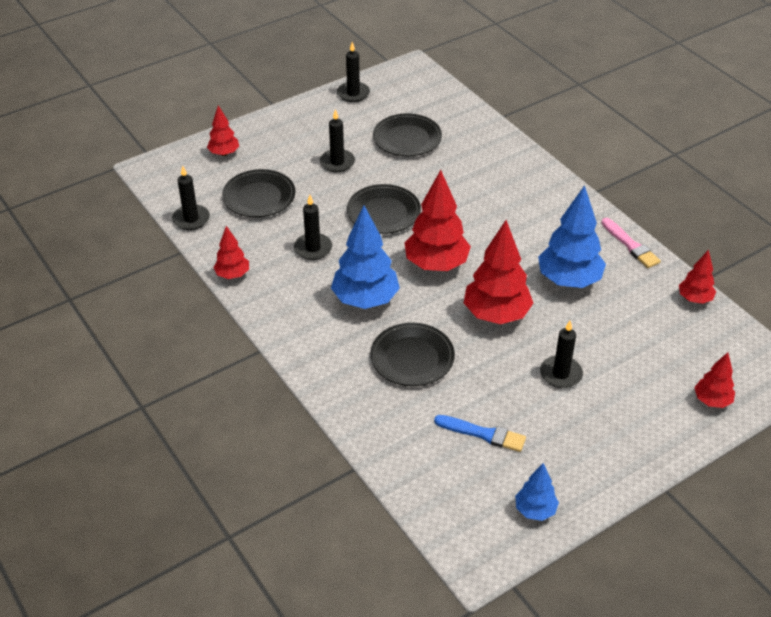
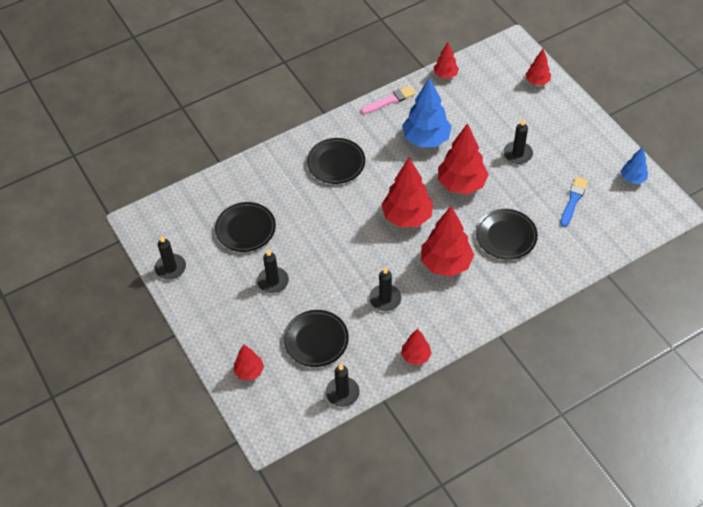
camera: 85 degrees left, 10 degrees up
(365, 300) = (446, 264): blue tree -> red tree
(383, 213) = (343, 249): black plate -> black plate (336, 163)

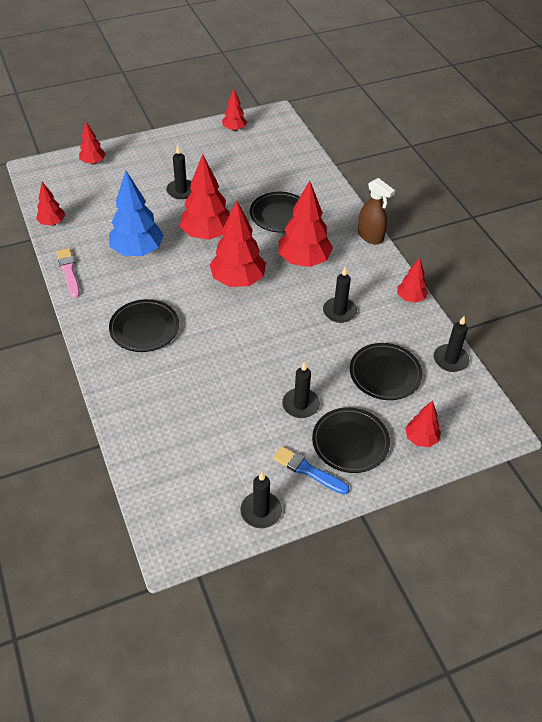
camera: 85 degrees left, 5 degrees down
(245, 229) = (218, 425): black plate -> black plate (350, 442)
(496, 316) = (370, 237): none -> brown spray bottle
(573, 200) = (248, 167): blue brush -> blue brush (308, 470)
(632, 178) = (234, 129): blue tree -> red tree

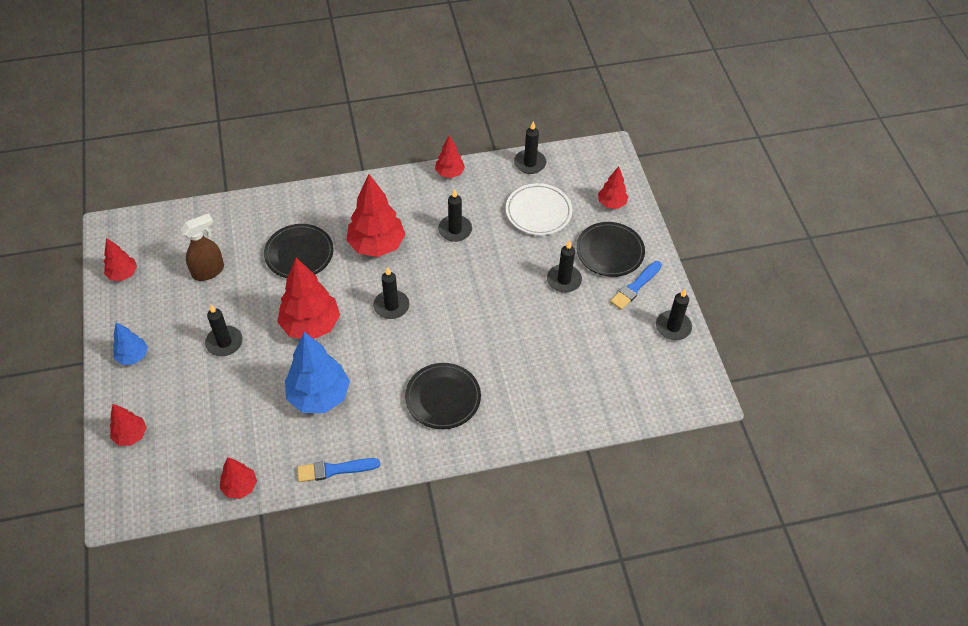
camera: 80 degrees left, 5 degrees up
(69, 271) = (335, 470): pink brush -> blue brush
(161, 149) = (133, 356): none -> blue tree
(238, 280) = (391, 306): red tree -> black candle
(370, 237) = (356, 184): brown spray bottle -> brown spray bottle (208, 271)
(385, 374) = (538, 212): black plate -> white plate

